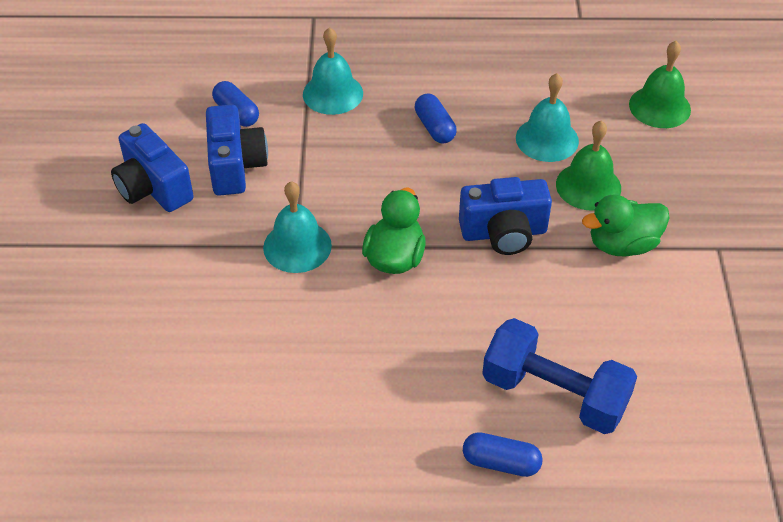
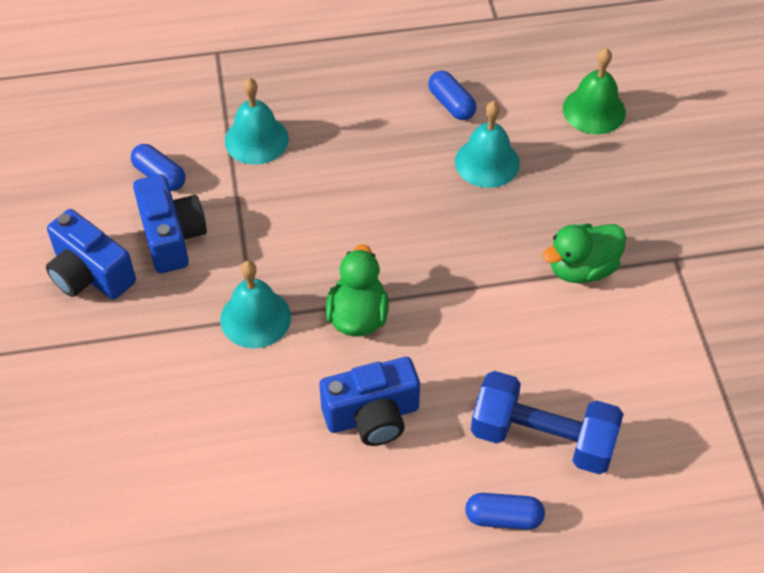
camera: 10 degrees left, 5 degrees up
(435, 127) = (370, 165): blue capsule -> blue capsule (451, 104)
(504, 233) = (462, 273): blue camera -> blue camera (372, 416)
(588, 186) = (537, 209): green bell -> none

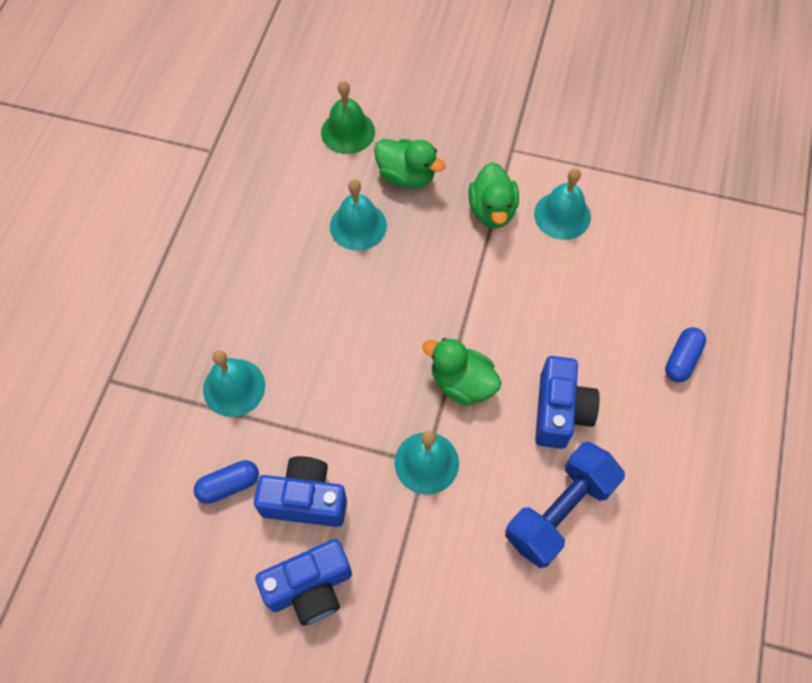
camera: 65 degrees left, 10 degrees up
(451, 104) = (283, 223): blue capsule -> none
(542, 438) = (627, 304): blue dumbbell -> blue dumbbell (560, 511)
(574, 179) = (406, 176): none -> green duck
(620, 336) = (562, 215): none -> turquoise bell

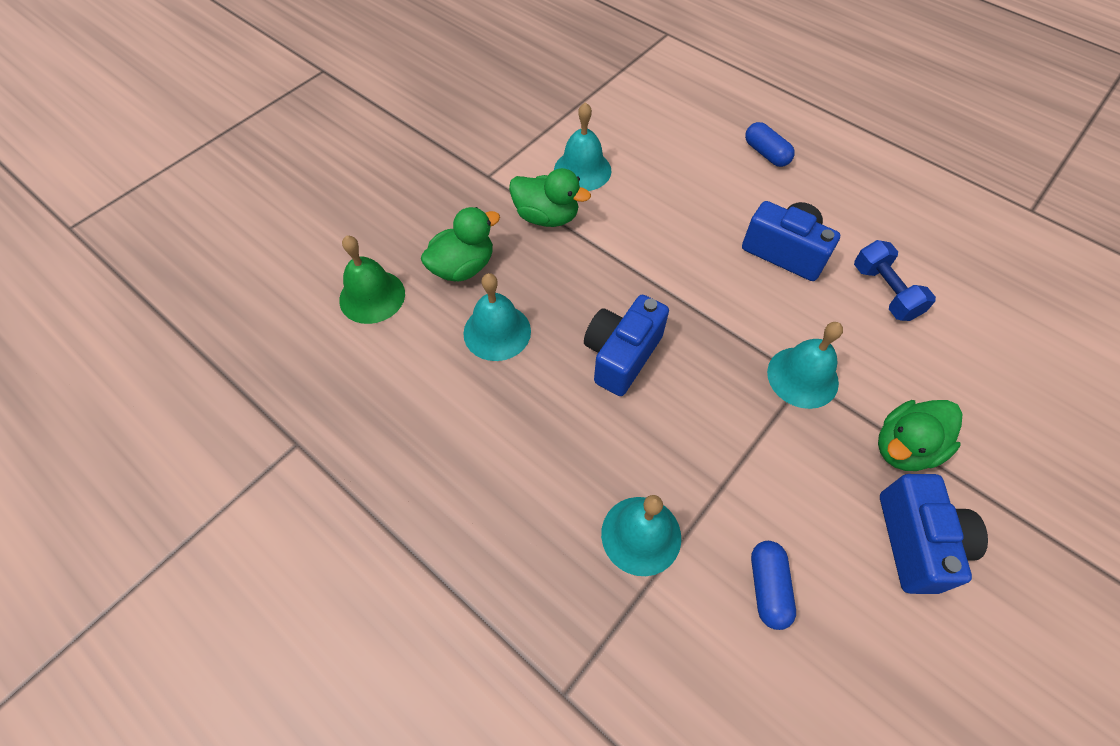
camera: 65 degrees left, 5 degrees down
(305, 500) = (811, 508): blue camera -> blue camera (621, 355)
(462, 383) = (726, 314): green duck -> green duck (904, 447)
(560, 511) = (884, 292): blue dumbbell -> blue dumbbell, size x0.66

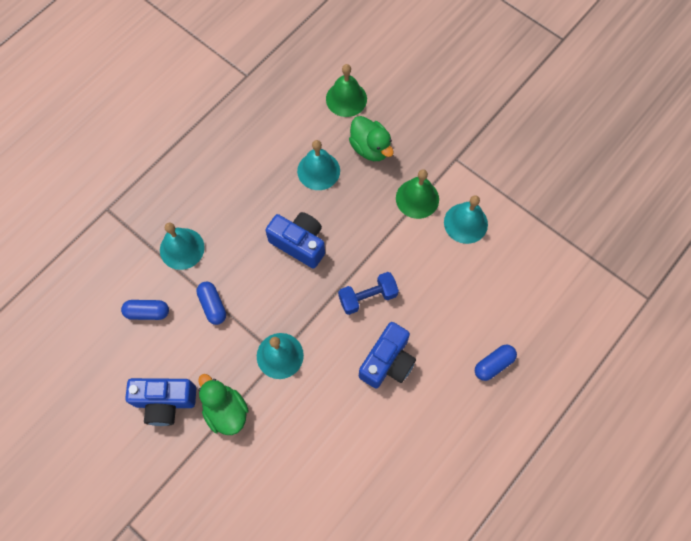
camera: 90 degrees right, 10 degrees up
(546, 216) = (417, 198): green duck -> green bell
(739, 476) = (212, 305): none -> blue capsule
(884, 292) = (350, 429): blue dumbbell -> blue dumbbell (367, 297)

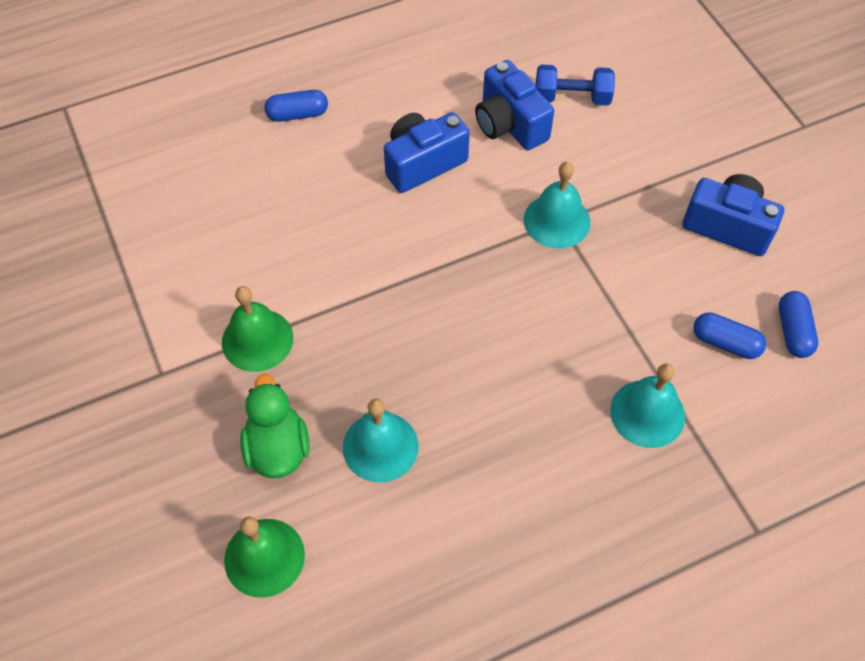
camera: 155 degrees left, 10 degrees down
(212, 305) = (626, 315): blue capsule -> blue capsule (793, 331)
(226, 411) = (651, 189): green duck -> none
(299, 243) = (465, 347): blue camera -> blue camera (509, 124)
(367, 297) = (406, 242): blue dumbbell -> blue dumbbell (572, 97)
(465, 223) = (214, 279): turquoise bell -> none

